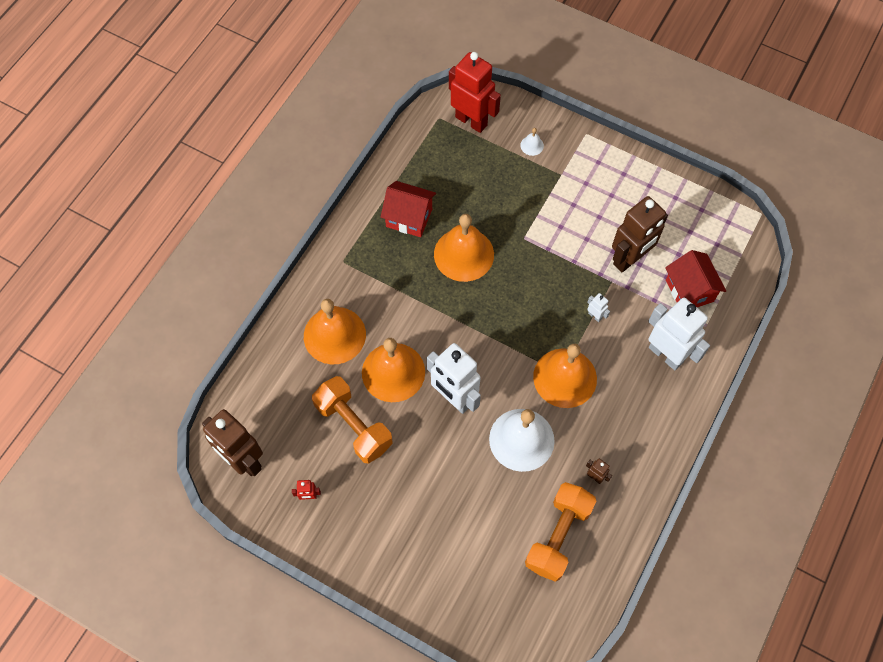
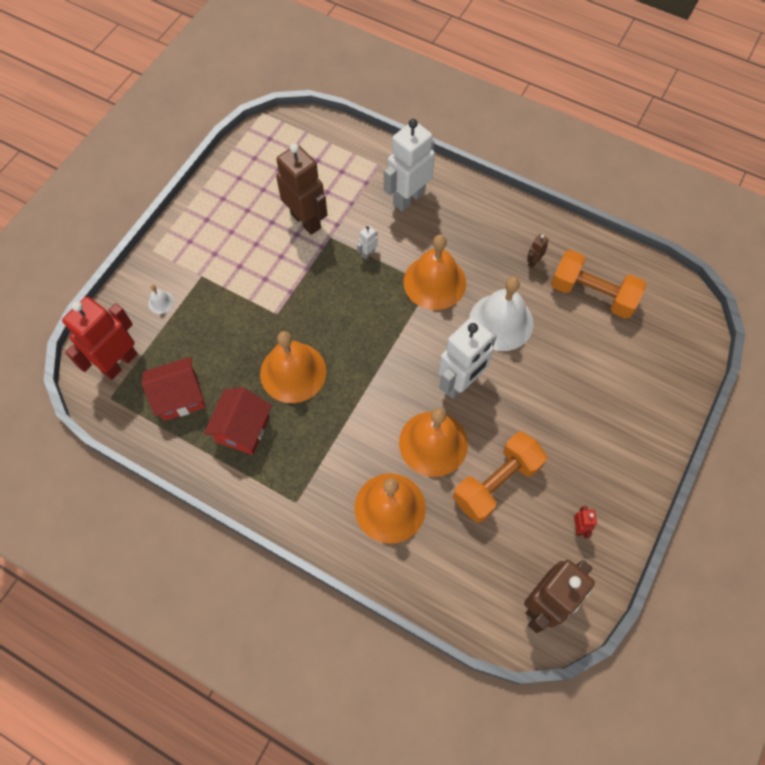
camera: 90 degrees left, 0 degrees up
(689, 290) = (342, 175): red house -> red house (180, 397)

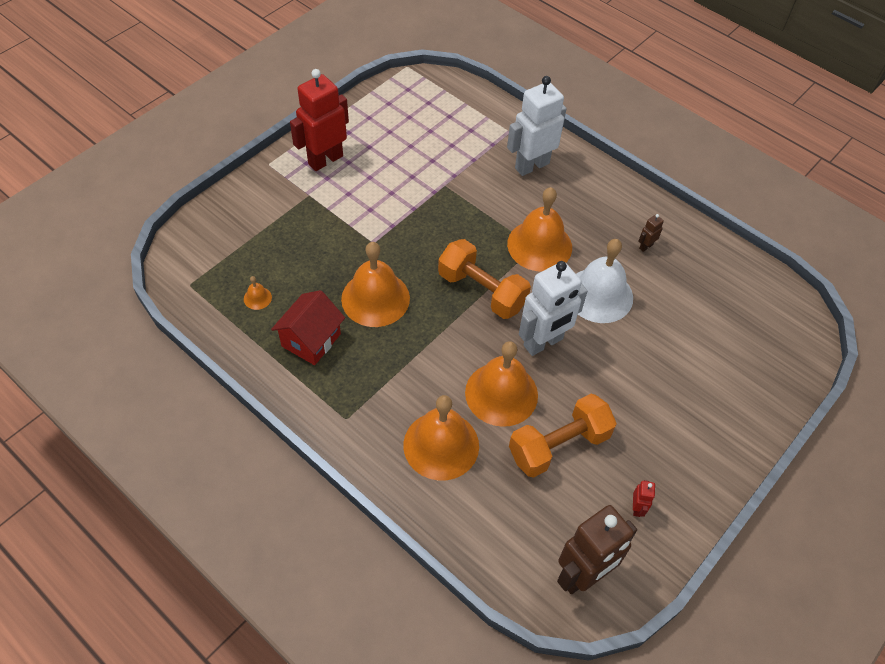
camera: 10 degrees right, 10 degrees down
(119, 363) = (207, 255): red robot -> red robot (325, 160)
(161, 302) = (263, 210): white bell -> none
(180, 397) = (257, 298): red house -> orange bell
(306, 220) = (424, 166): brown robot -> none
(368, 253) = (478, 207): white robot -> none
(592, 294) = (701, 288): orange dumbbell -> orange dumbbell (482, 291)

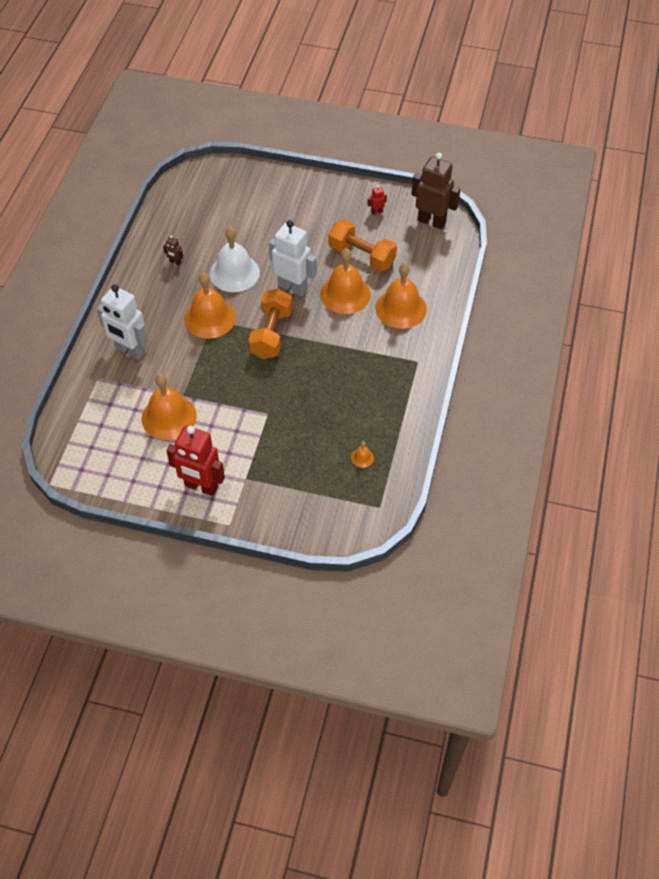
camera: 115 degrees left, 0 degrees up
(311, 340) = (374, 408): red house -> none
(375, 298) = (316, 389): orange bell -> orange bell (169, 417)

